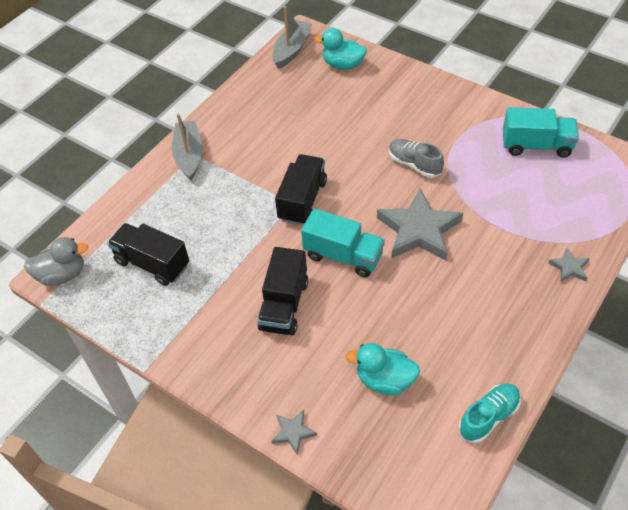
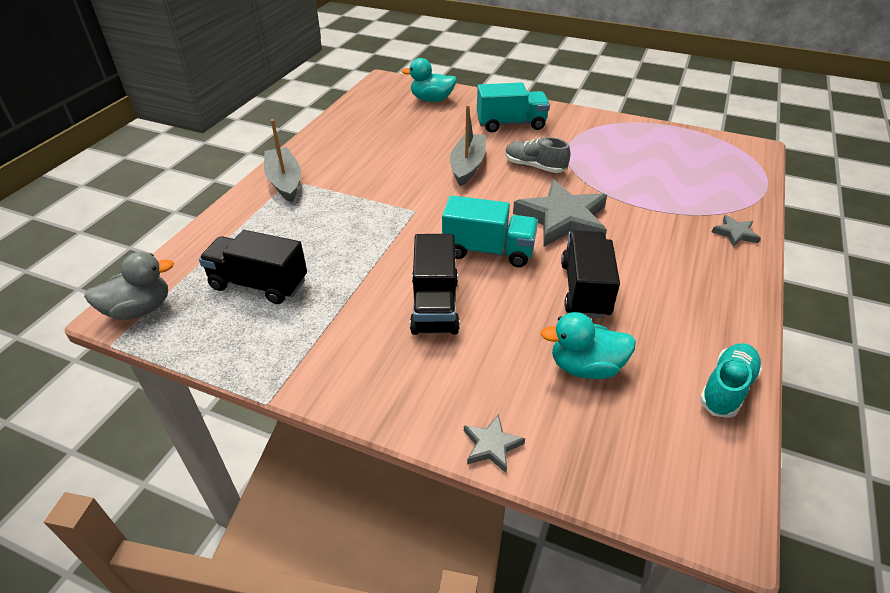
camera: 15 degrees left, 10 degrees down
(292, 50) = (376, 93): grey boat -> grey boat (467, 166)
(302, 200) = (425, 207): black truck -> black truck (585, 289)
(536, 145) = (648, 142): turquoise truck -> turquoise truck (511, 124)

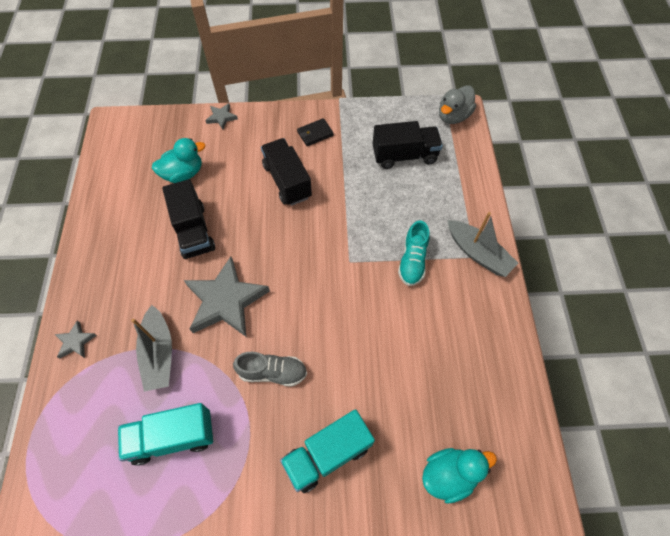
camera: 155 degrees right, 20 degrees up
(352, 356) = (315, 134): none -> black wallet
(467, 166) = (337, 345): grey boat -> grey boat (159, 353)
(488, 251) = (272, 241): turquoise truck -> turquoise truck (173, 437)
(726, 388) = (101, 189): turquoise shoe -> turquoise shoe (412, 260)

